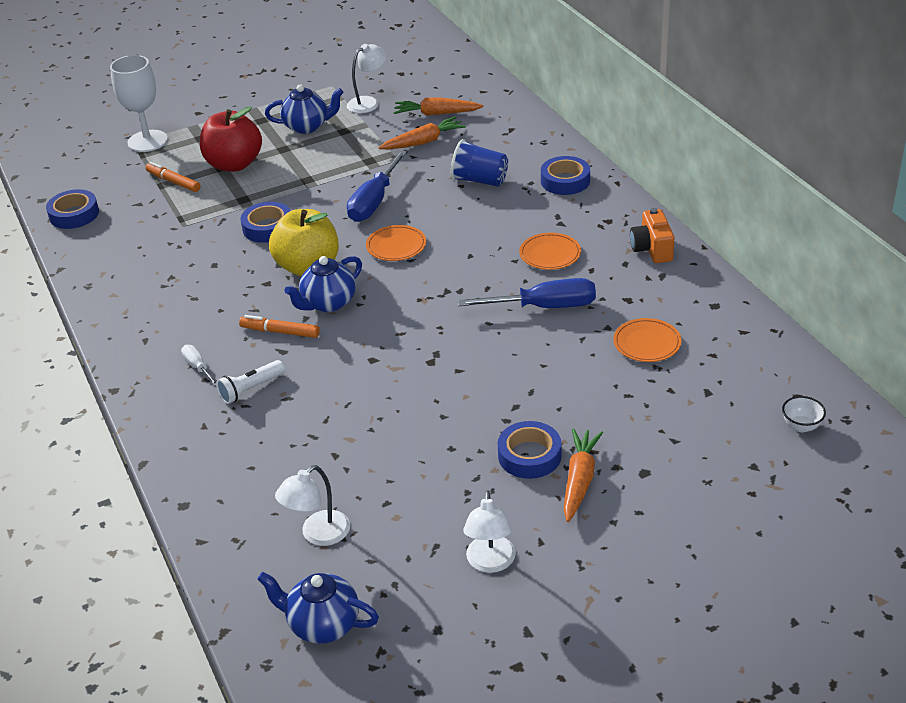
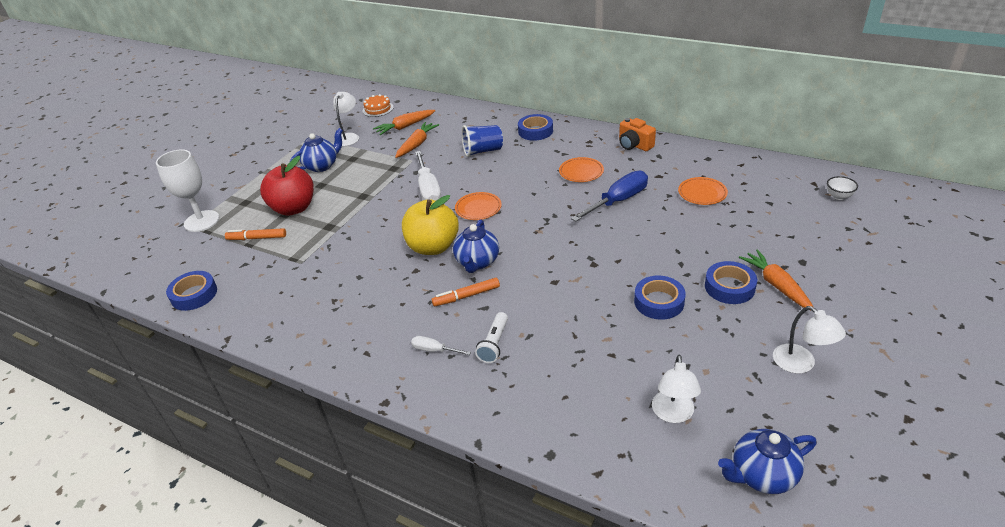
camera: 35 degrees left, 0 degrees up
(267, 227) = (371, 236): blue tape -> blue tape (659, 302)
(374, 201) = (428, 189): blue screwdriver -> white screwdriver
(434, 78) = (378, 109): none -> orange cake

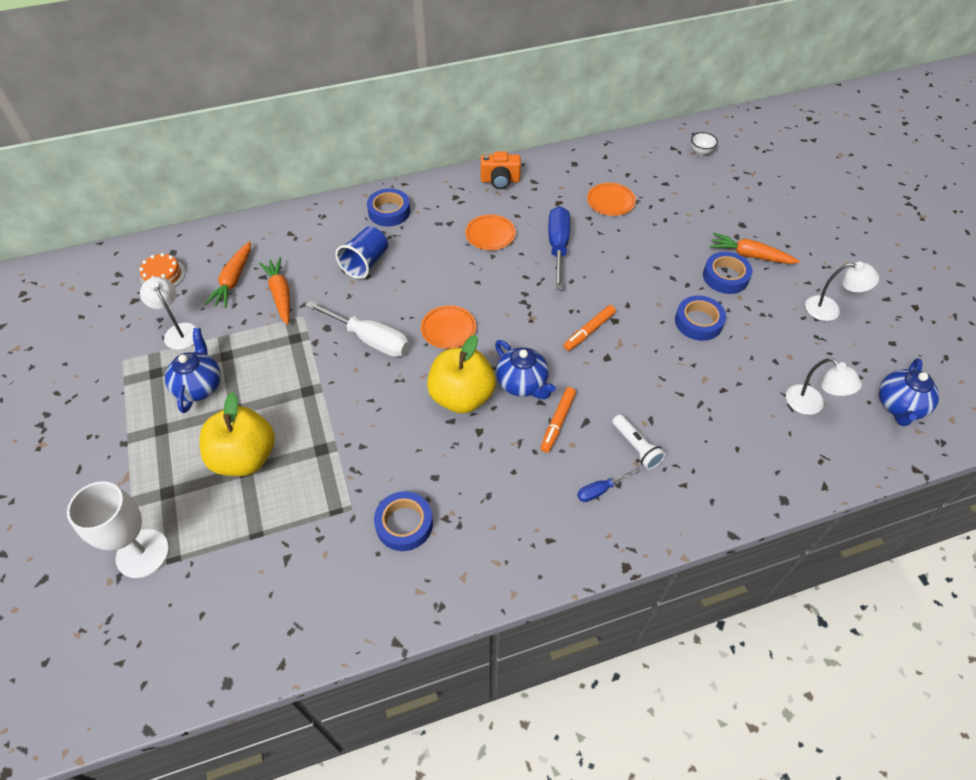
camera: 50 degrees left, 15 degrees up
(194, 294) = (280, 635): blue tape -> blue tape (404, 524)
(257, 238) = (254, 520): orange marker -> orange marker (589, 331)
(294, 208) = (245, 457): red apple -> yellow apple
(434, 350) = (600, 490): white screwdriver -> blue screwdriver

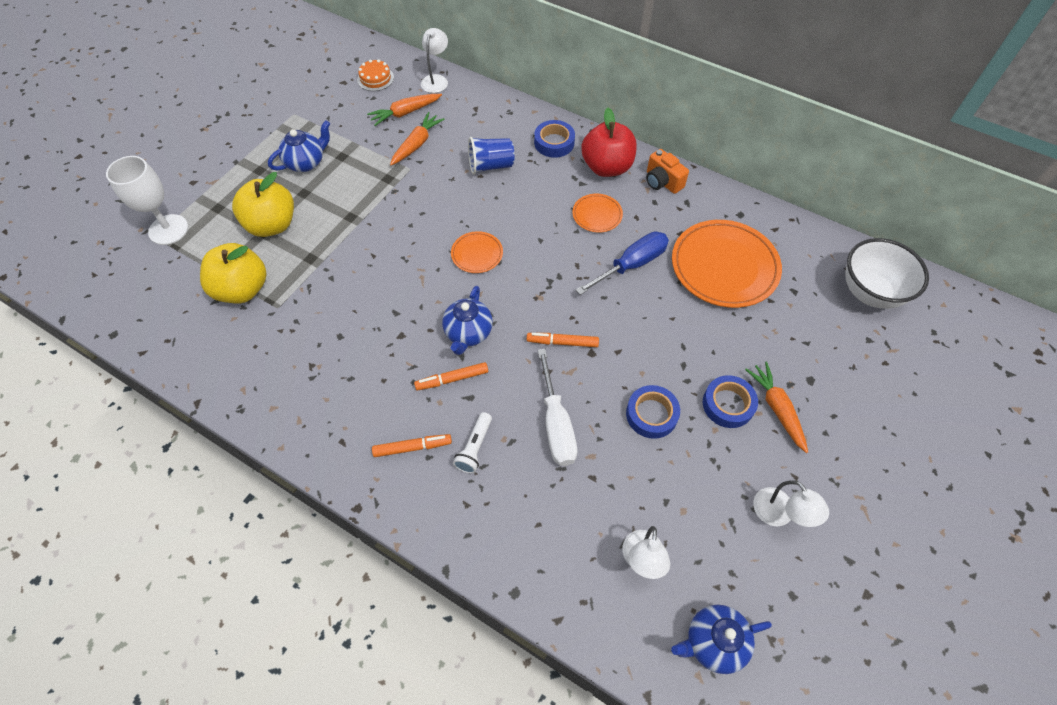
camera: 50 degrees right, 5 degrees up
(179, 331) = (339, 120): white lamp -> white lamp (436, 80)
(369, 339) = (424, 217): white screwdriver -> white screwdriver (556, 424)
(404, 524) = (288, 345): blue tape -> none
(450, 199) = (607, 167): none -> red apple
(462, 396) = (422, 304): yellow apple -> yellow apple (242, 289)
(600, 490) = (412, 447): blue screwdriver -> orange marker
(610, 201) = (724, 266): orange plate -> orange plate, size x2.05
(701, 152) = (869, 292): white bowl -> white bowl, size x2.41

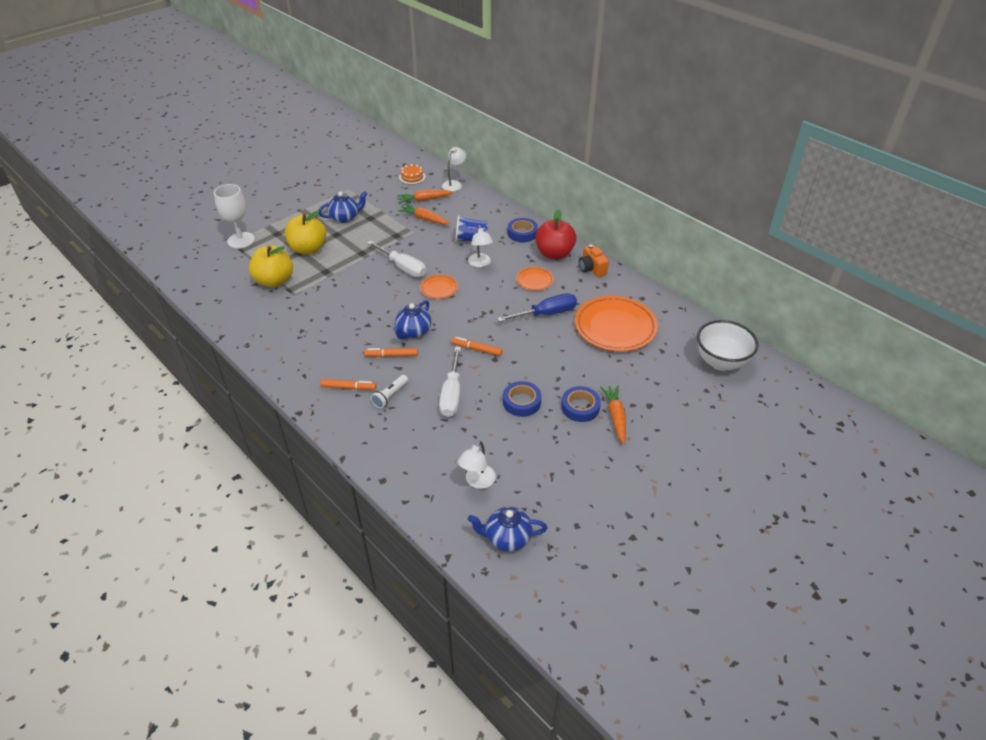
camera: 15 degrees right, 15 degrees down
(415, 229) = (402, 267): none -> white screwdriver
(417, 144) = (424, 219): orange carrot -> orange carrot turned 105 degrees counterclockwise
(779, 515) = (588, 478): white lamp -> white lamp (480, 263)

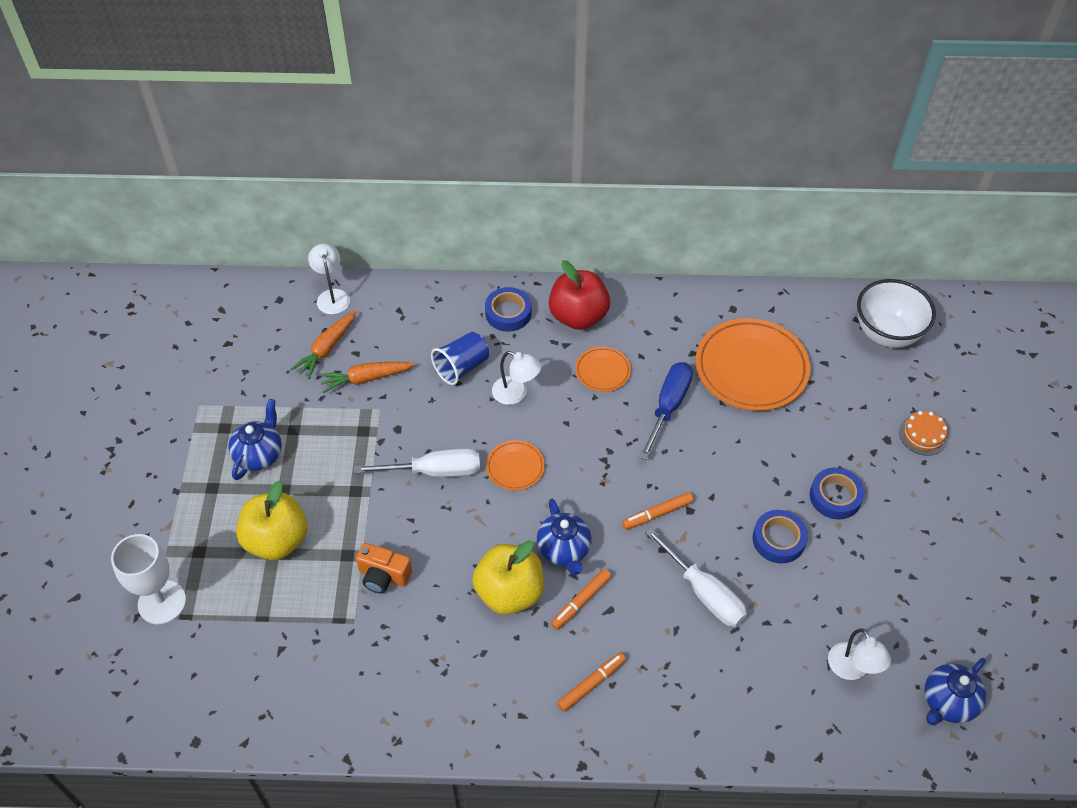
camera: 45 degrees left, 10 degrees up
(274, 281) = (300, 623): yellow apple -> yellow apple (509, 592)
(390, 396) = (647, 653): white flashlight -> none
(412, 177) = (262, 323): orange cake -> orange cake (923, 435)
(591, 269) = (641, 308): orange camera -> orange camera (383, 576)
(615, 417) = (876, 480): orange carrot -> none

